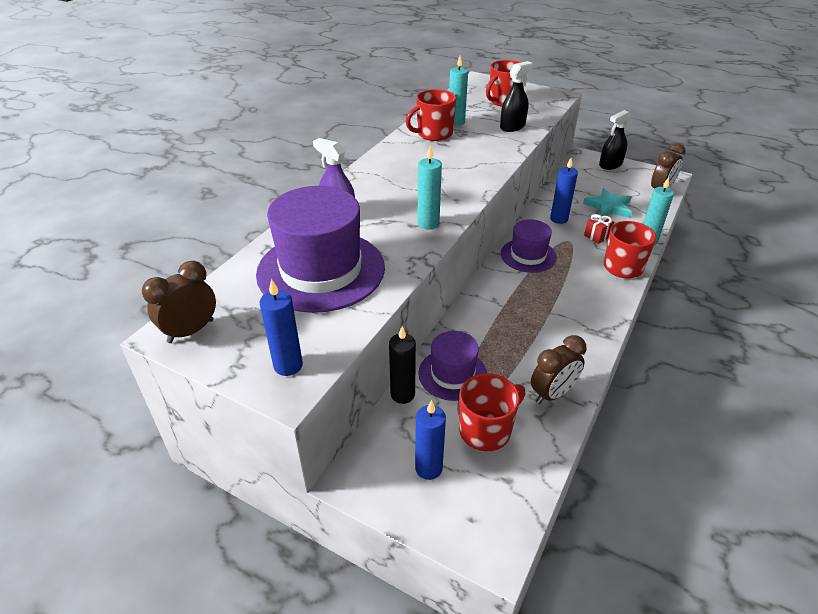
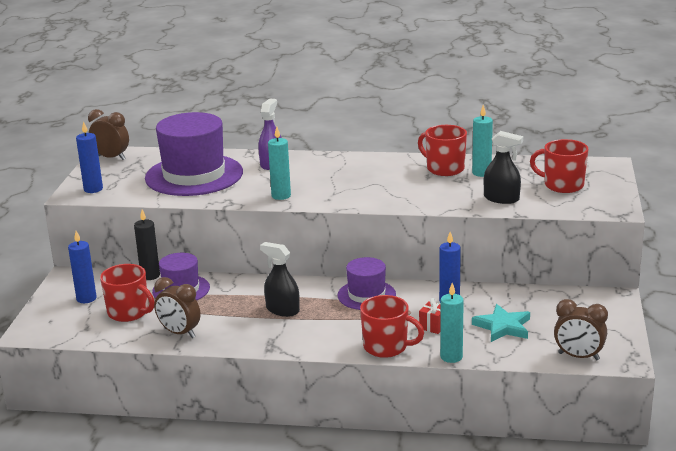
camera: 70 degrees right, 15 degrees down
(610, 164) = (612, 317): black spray bottle -> black spray bottle (282, 310)

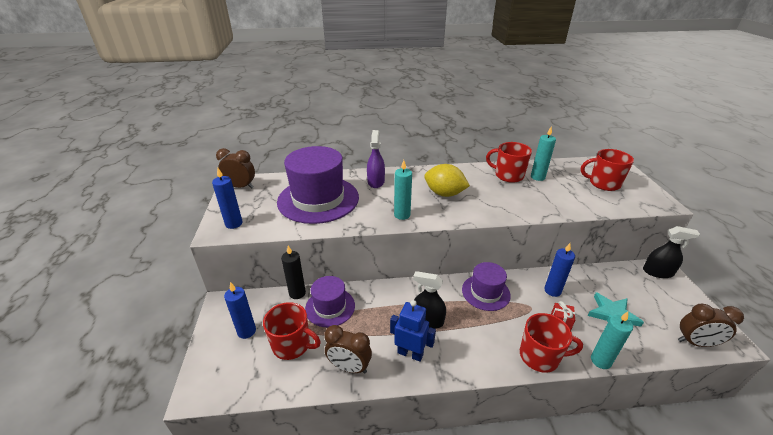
camera: 15 degrees left, 10 degrees up
(247, 331) = (410, 353): none -> blue robot
(346, 181) = (444, 194): none -> yellow lemon
(501, 198) = (573, 201): black spray bottle -> black spray bottle (657, 272)

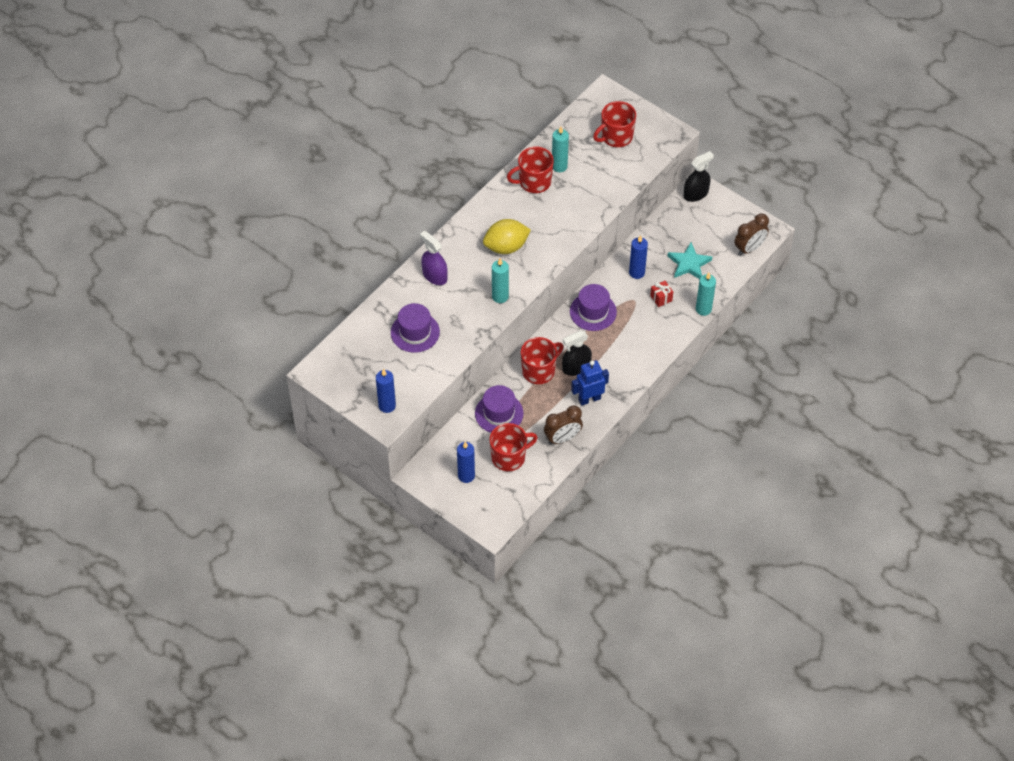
camera: 45 degrees left, 20 degrees up
(241, 187) = (328, 371): brown clock -> none
(297, 293) = (461, 424): black candle -> none
(318, 199) = (415, 332): purple hat -> purple hat, size x0.55
(540, 356) = (667, 335): red mug -> red mug (539, 371)

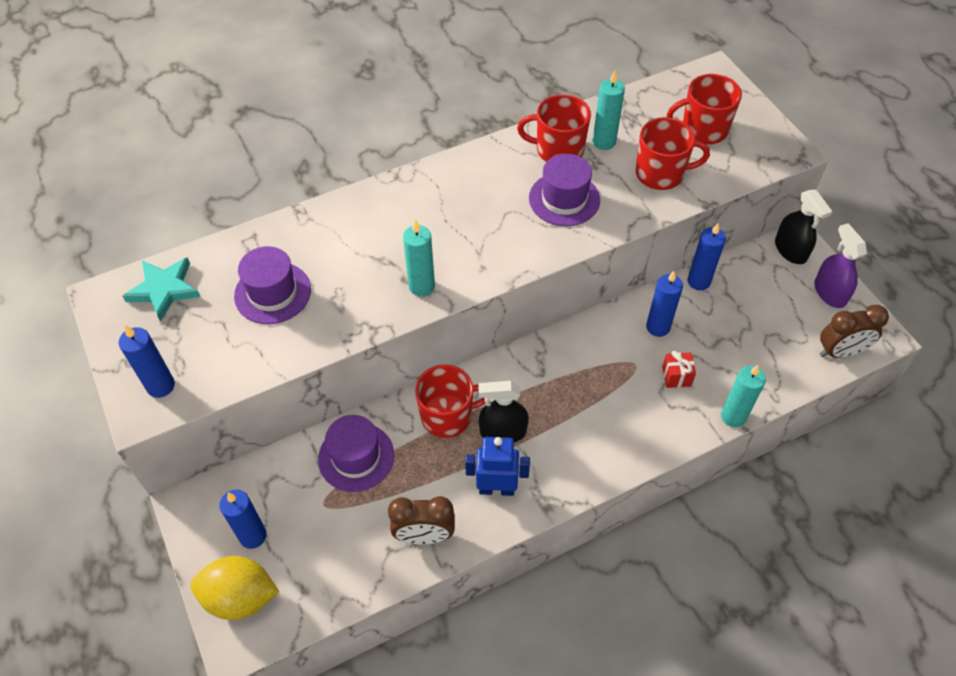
camera: 25 degrees right, 0 degrees up
(434, 276) = (350, 225): purple spray bottle -> purple spray bottle (830, 292)
(506, 247) = (471, 221): yellow lemon -> yellow lemon (240, 597)
(509, 457) = (330, 532): red mug -> red mug (661, 174)
(593, 312) = (568, 359): purple hat -> purple hat (564, 199)
(648, 235) = (698, 281): none -> blue candle
(689, 264) = (740, 342): turquoise star -> turquoise star (164, 289)
(696, 194) = (790, 250): black spray bottle -> black spray bottle turned 75 degrees clockwise

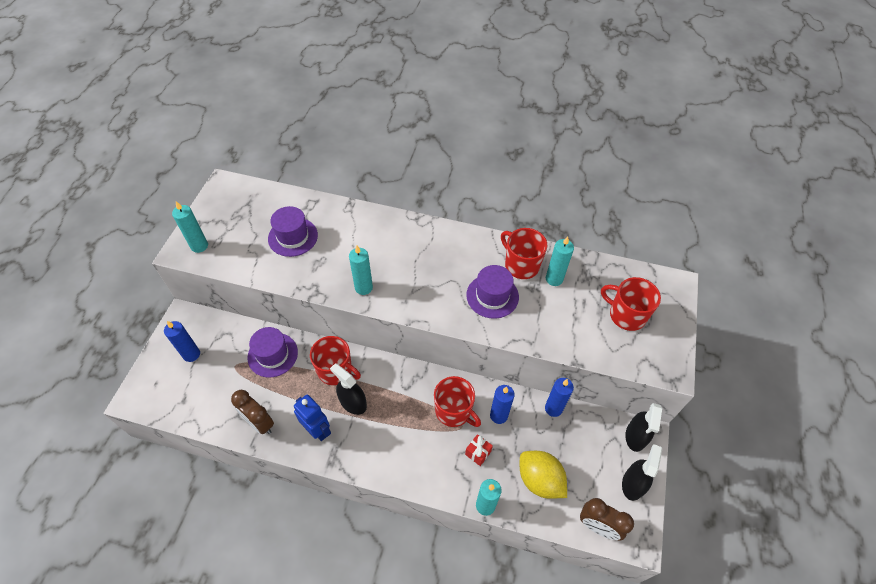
camera: 40 degrees right, 0 degrees up
(161, 386) = (199, 246): blue candle -> turquoise candle
(164, 289) = (250, 199): turquoise star -> none
(240, 597) = (157, 379): yellow lemon -> yellow lemon (539, 480)
(661, 174) = (567, 323): red mug -> red mug (454, 411)
(830, 292) = (633, 484): purple spray bottle -> black spray bottle

